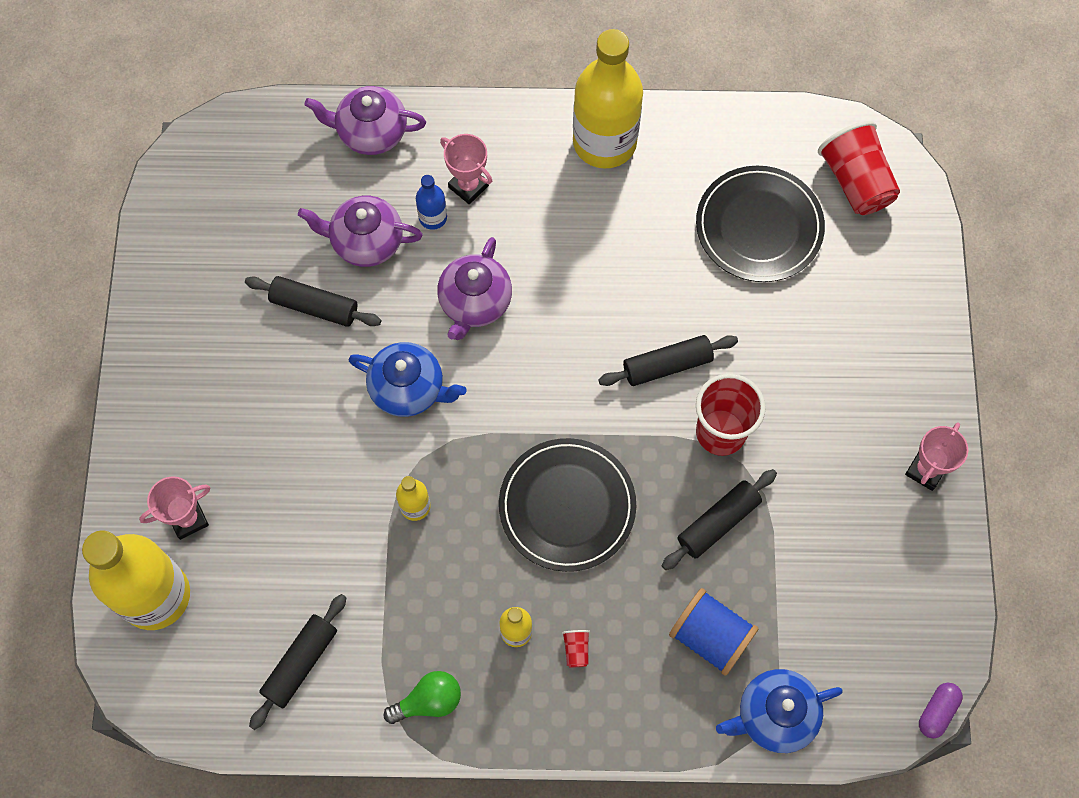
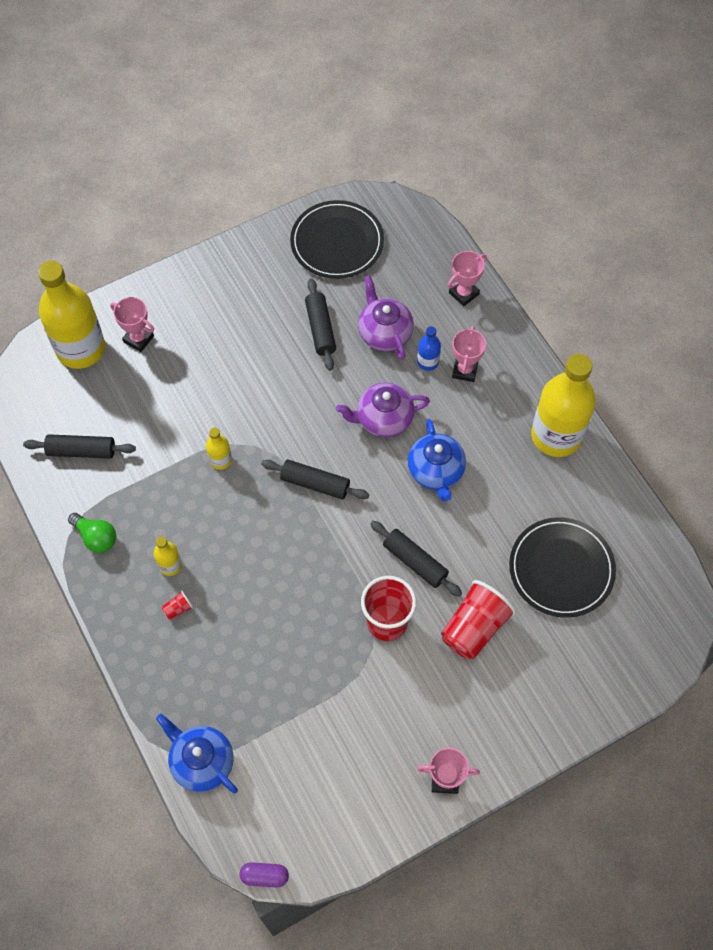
camera: 60 degrees right, 5 degrees down
(371, 132) = (464, 293): purple teapot -> pink trophy
(409, 389) = (298, 413): blue teapot -> blue teapot (436, 471)
(567, 506) = (274, 551): black plate -> black plate (337, 242)
(710, 637) = (234, 690): blue spool -> none
(718, 523) = (319, 654): black rolling pin -> black rolling pin (315, 484)
(855, 182) = (643, 617): red cup -> red cup (474, 627)

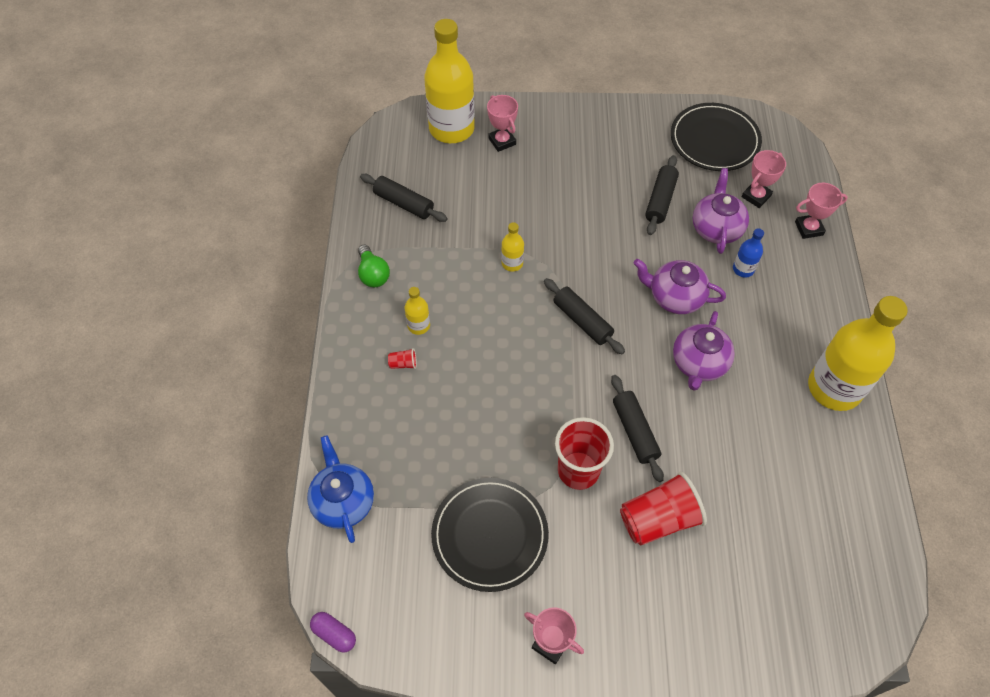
camera: 30 degrees right, 5 degrees down
(436, 471) = (699, 364): blue teapot -> purple teapot
(465, 370) = (774, 292): pink trophy -> pink trophy (756, 196)
(561, 569) = (774, 510): black plate -> black plate (490, 535)

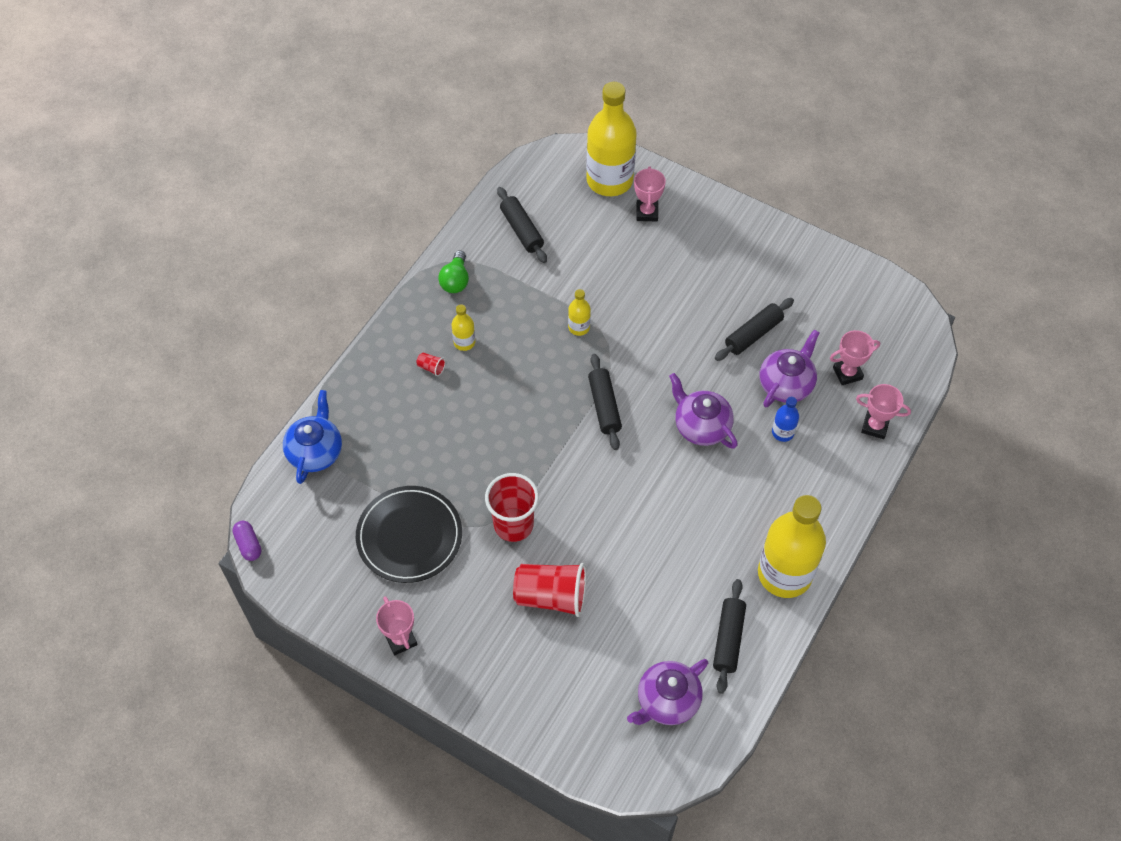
camera: 30 degrees right, 0 degrees up
(634, 431) = (582, 518): black rolling pin -> black rolling pin (728, 639)
(699, 364) = (679, 492): purple teapot -> purple teapot (667, 701)
(714, 140) = (849, 302): black plate -> none

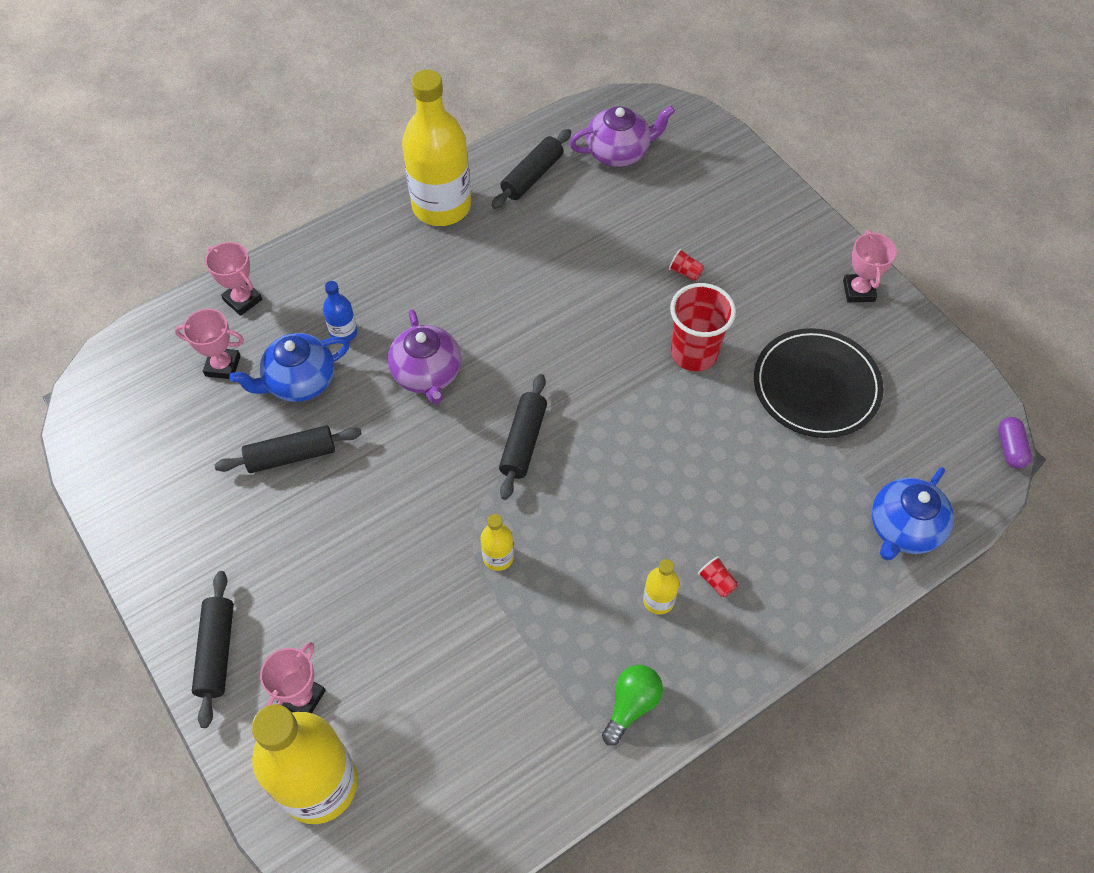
camera: 155 degrees left, 0 degrees up
(521, 230) = (497, 751): black rolling pin -> black rolling pin (217, 652)
(551, 596) = (685, 272): red cup -> red cup, size x0.40
(786, 384) = (299, 381): purple teapot -> blue teapot

